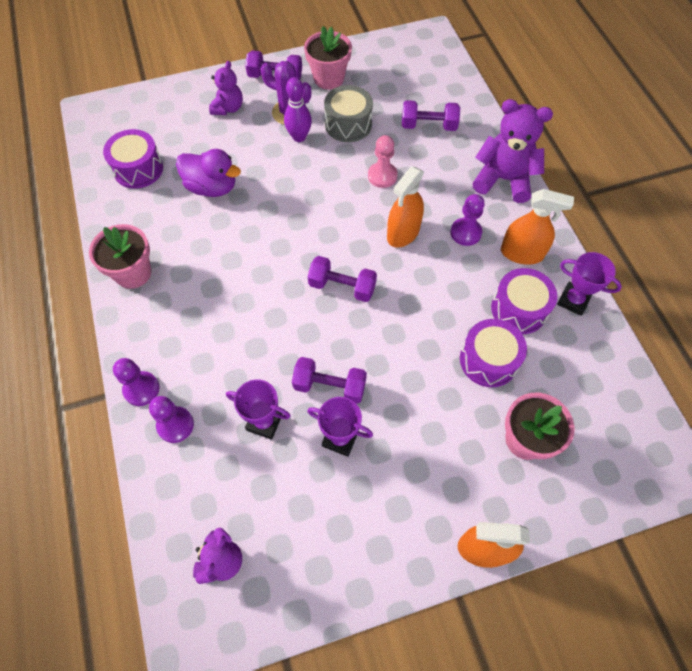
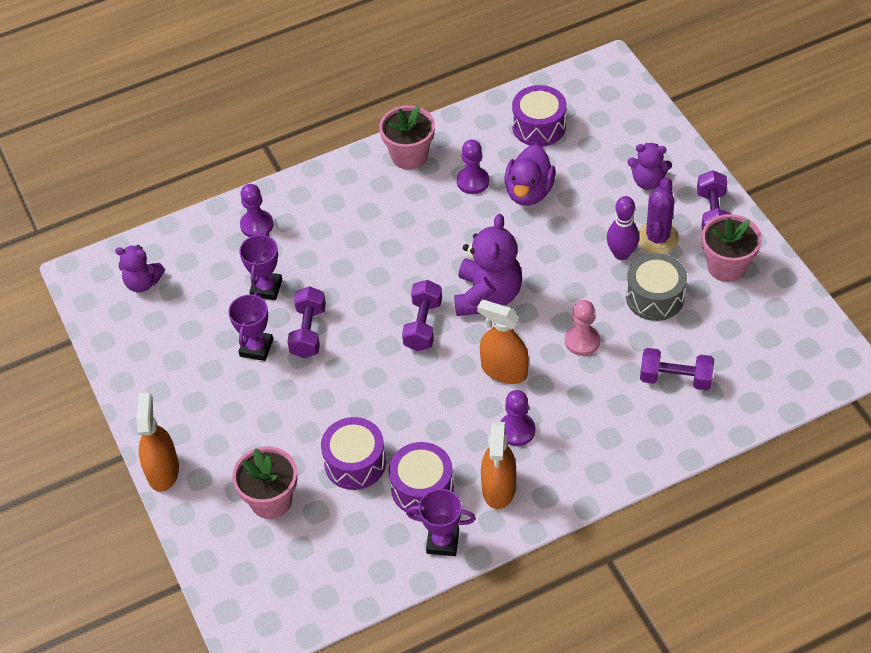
camera: 85 degrees right, 10 degrees down
(141, 389) = (288, 193): purple pawn -> purple pawn (473, 181)
(428, 126) = (675, 378): purple dumbbell -> purple dumbbell turned 75 degrees counterclockwise
(503, 179) = (606, 464): purple teddy bear -> purple teddy bear (487, 296)
(573, 300) = (442, 542): purple trophy -> purple trophy turned 75 degrees clockwise

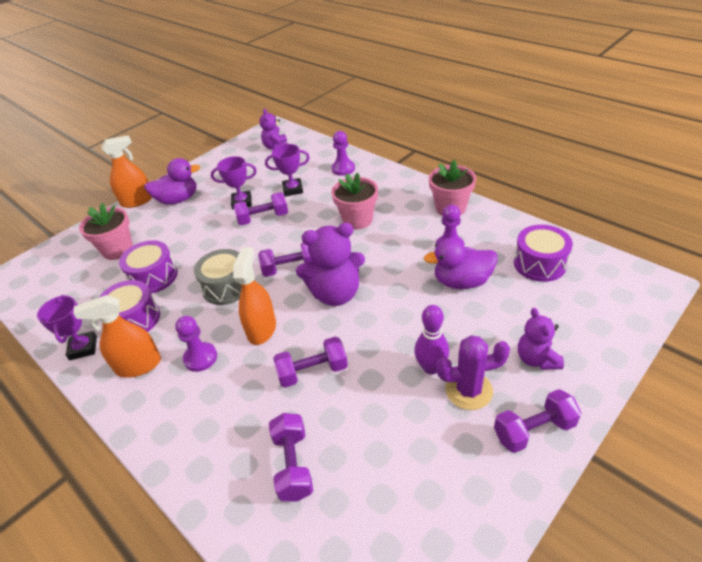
camera: 70 degrees right, 10 degrees down
(196, 420) = (178, 200): none -> purple duck
(582, 341) = (312, 371): pink pawn -> purple dumbbell
(654, 297) = (391, 412): grey drum -> grey drum (226, 287)
(726, 266) = (468, 468): pink flower pot -> pink flower pot (357, 220)

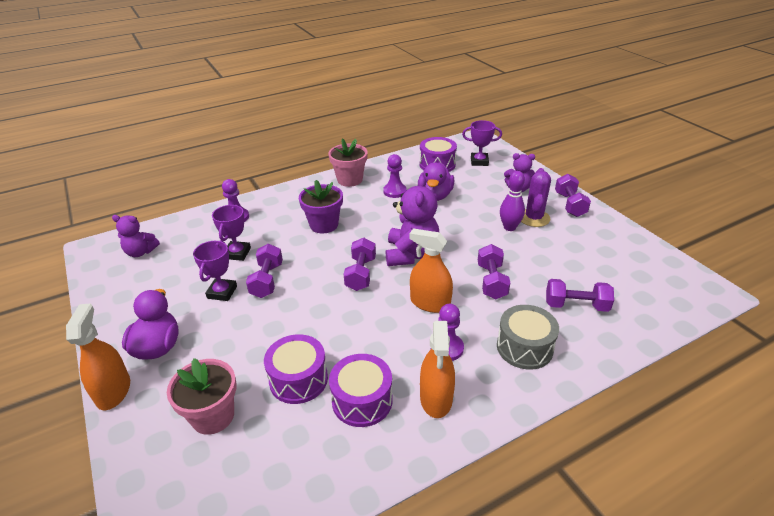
camera: 75 degrees left, 5 degrees down
(83, 348) = (384, 453): purple trophy -> purple trophy (479, 161)
(226, 287) = (357, 320): grey drum -> grey drum (524, 347)
(357, 220) = (324, 225): pink flower pot -> purple flower pot

